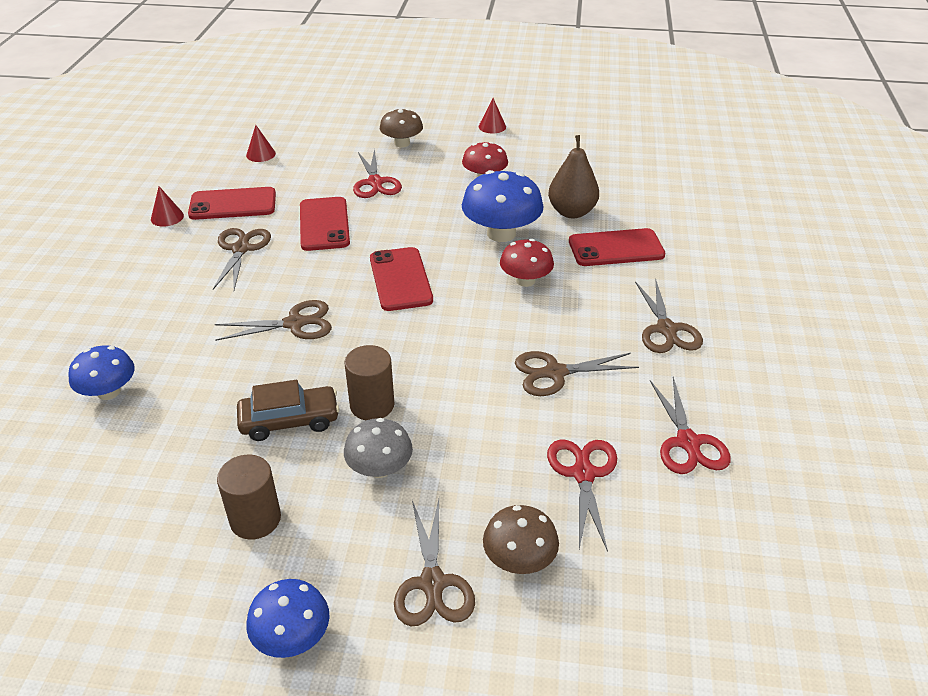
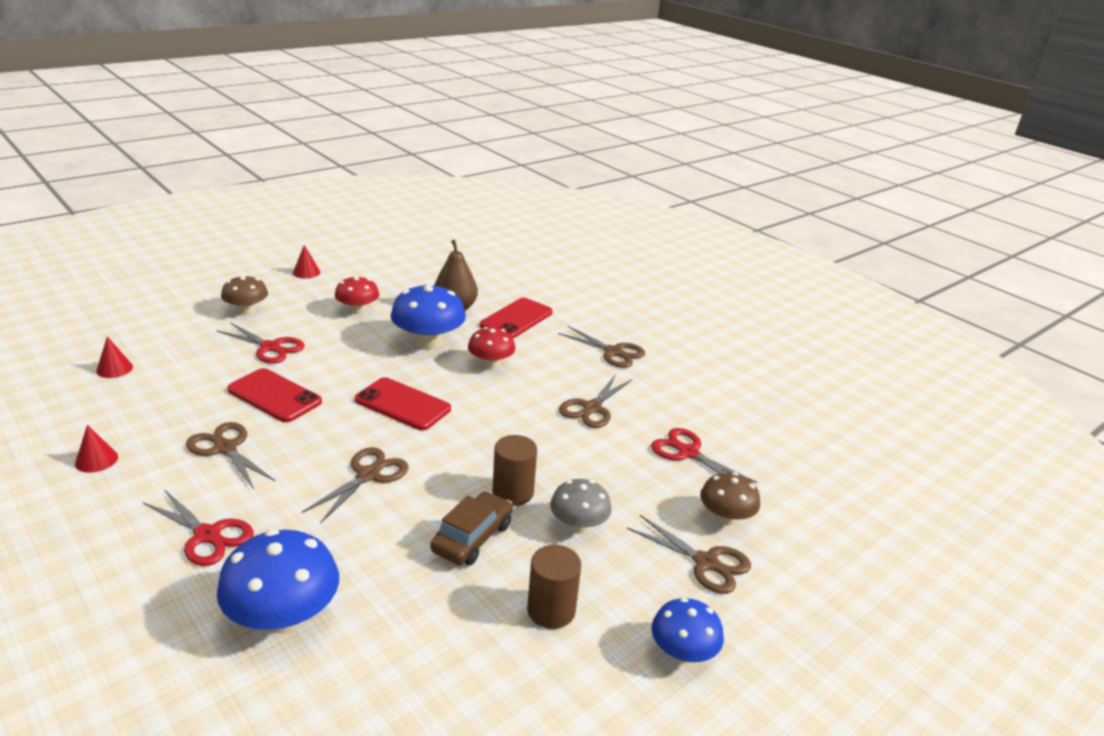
camera: 50 degrees left, 10 degrees down
(109, 392) = (283, 617): blue mushroom -> blue mushroom, size x1.60
(233, 204) = (155, 419): red phone -> none
(688, 442) = (710, 405): red scissors -> red scissors (208, 535)

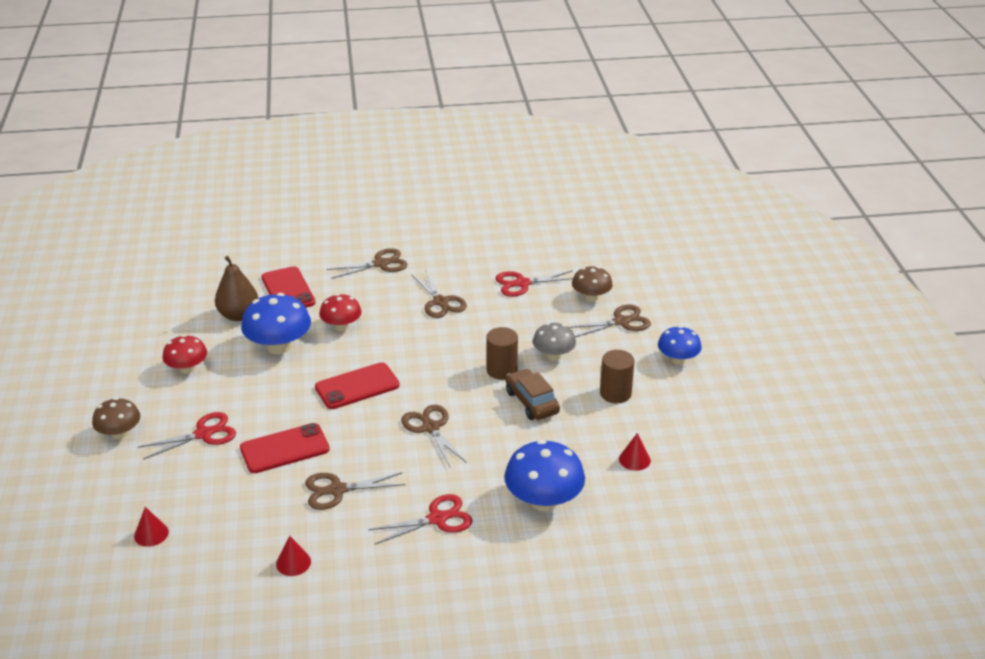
camera: 55 degrees left, 5 degrees up
(306, 272) = (80, 380): red cone -> red cone (634, 459)

